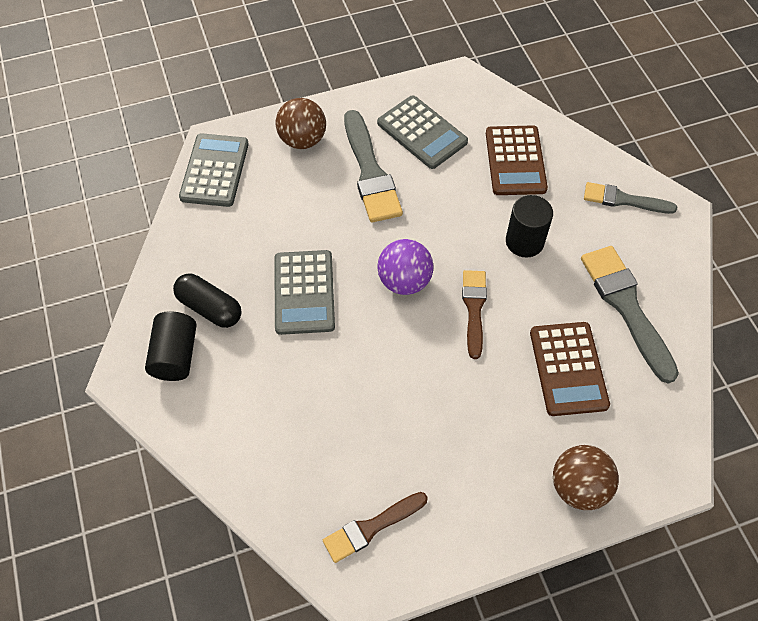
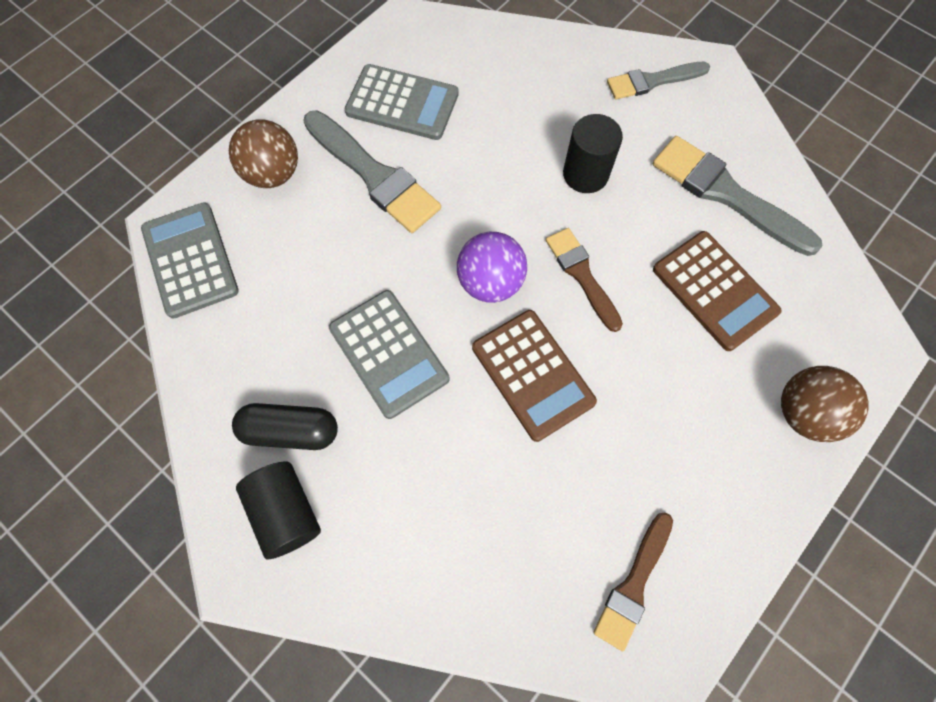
camera: 30 degrees left, 10 degrees up
(515, 161) = (520, 89): brown calculator -> brown calculator (532, 374)

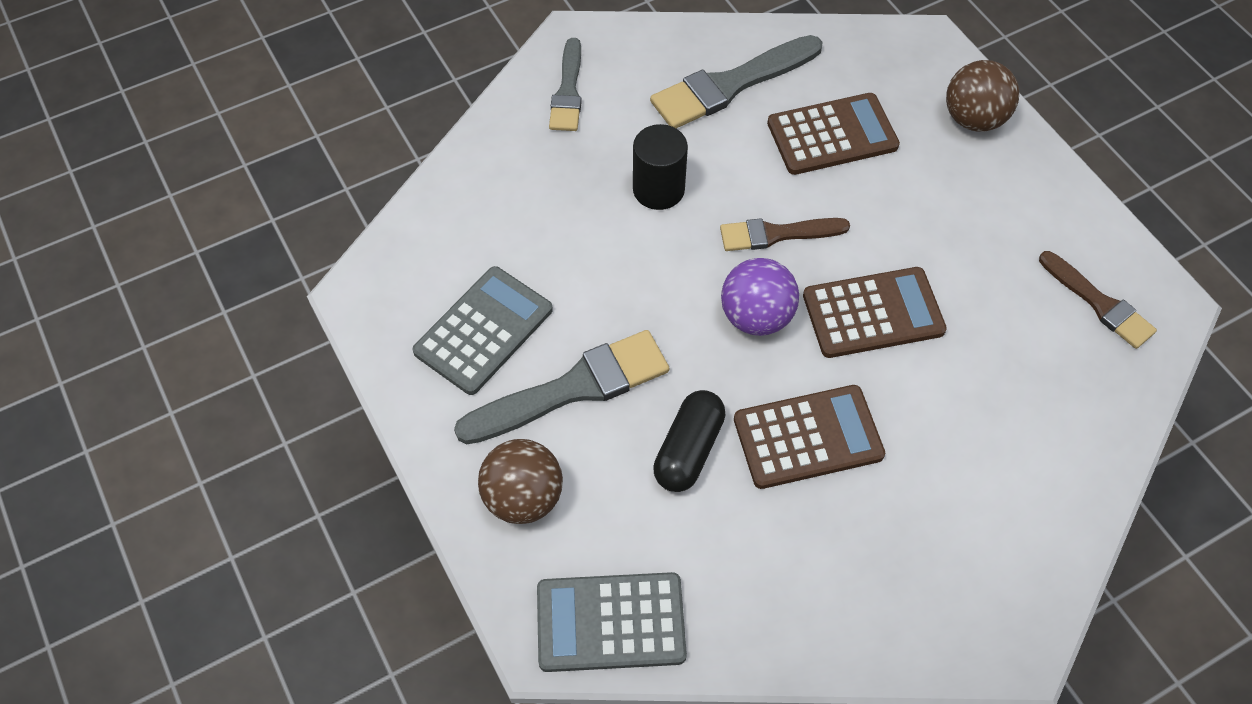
camera: 70 degrees left, 10 degrees down
(286, 512) = (960, 586): black cylinder -> none
(290, 431) = (869, 559): black capsule -> black capsule (688, 450)
(389, 353) = (808, 437): grey calculator -> brown calculator

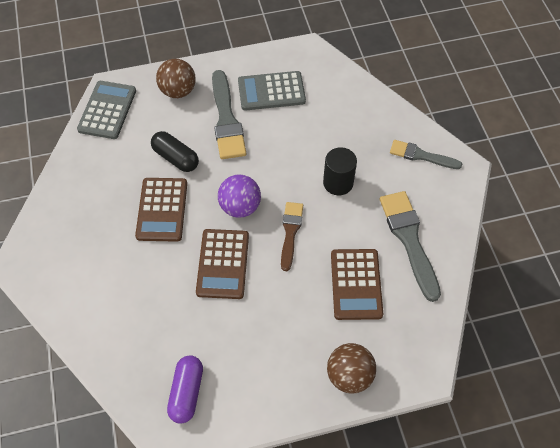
camera: 105 degrees right, 0 degrees up
(483, 330) = (271, 91): grey calculator -> grey calculator turned 120 degrees clockwise
(1099, 303) = (186, 392): brown brush -> purple capsule

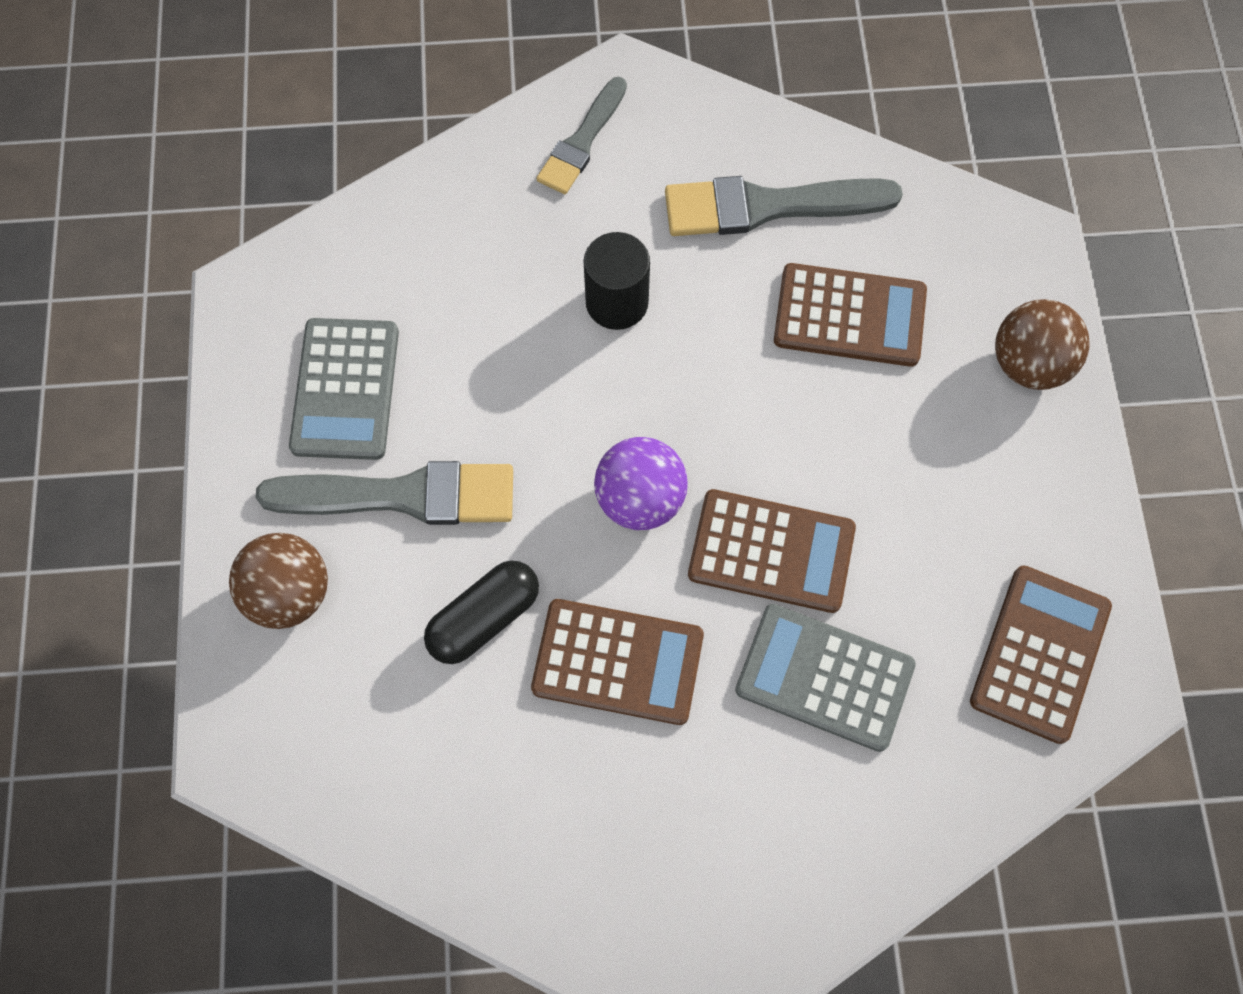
camera: 80 degrees left, 10 degrees up
(107, 110) = (305, 767): grey calculator -> grey calculator (824, 677)
(186, 392) = (1039, 654): purple capsule -> brown calculator
(290, 232) = (718, 411): brown brush -> none

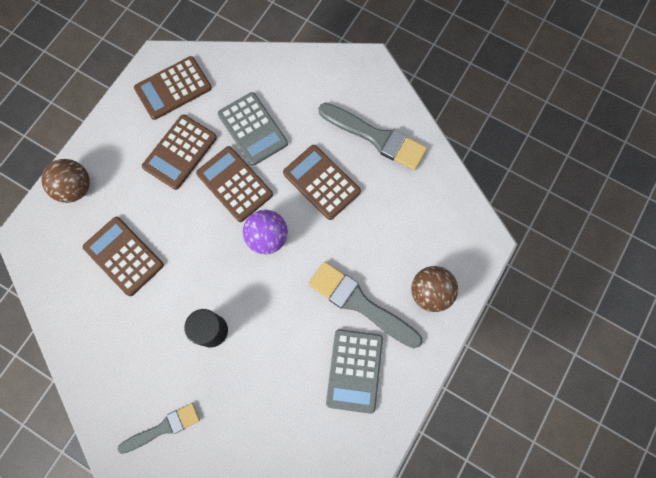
camera: 145 degrees left, 5 degrees up
(345, 389) = (354, 370): grey calculator -> grey calculator turned 150 degrees clockwise
(484, 618) = (360, 231): black capsule -> none
(768, 206) = (111, 331): grey brush -> grey brush (376, 137)
(915, 542) = (180, 152): none -> brown calculator

